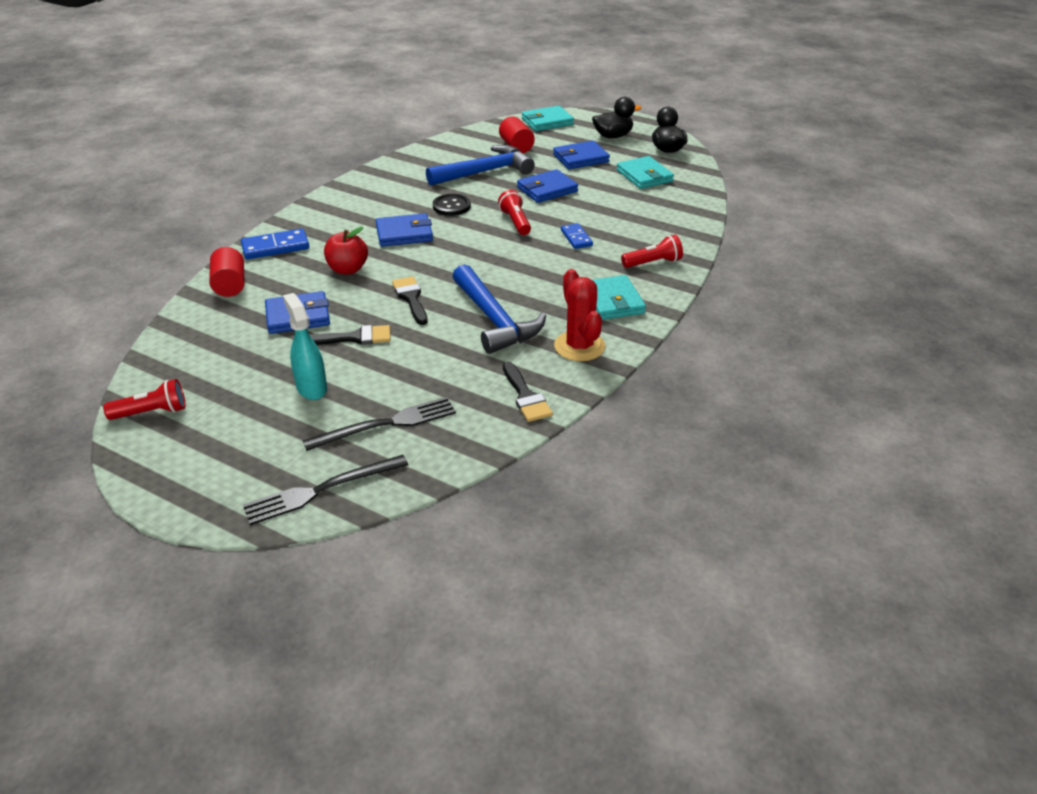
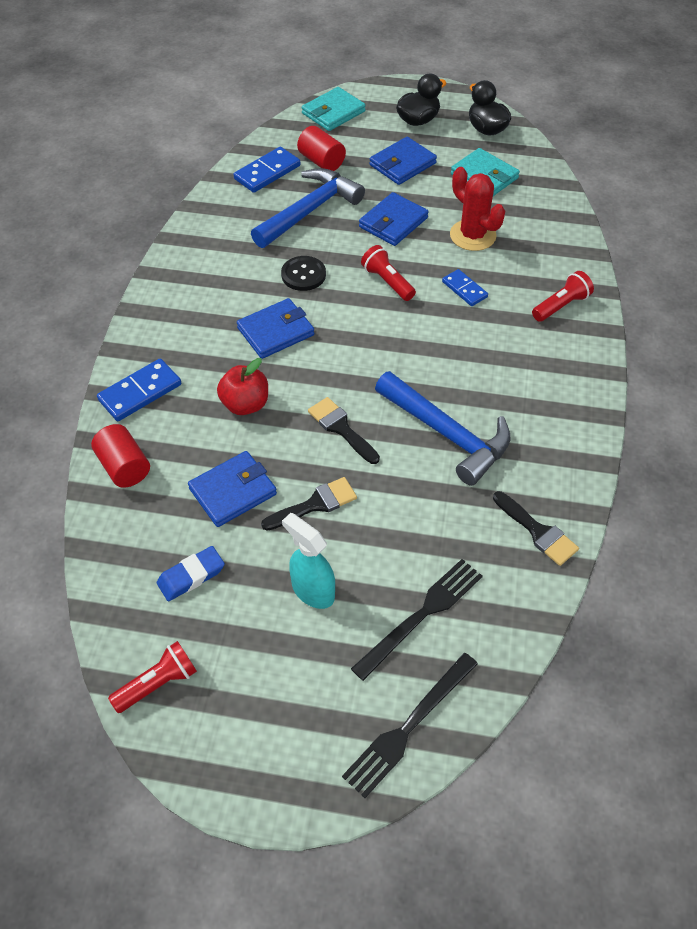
camera: 20 degrees left, 15 degrees up
(227, 357) = (191, 576): none -> blue eraser
(469, 146) = (267, 172): none -> blue domino
(579, 346) = (552, 446): red cactus -> red cactus (472, 235)
(612, 301) = (550, 373): turquoise wallet -> none

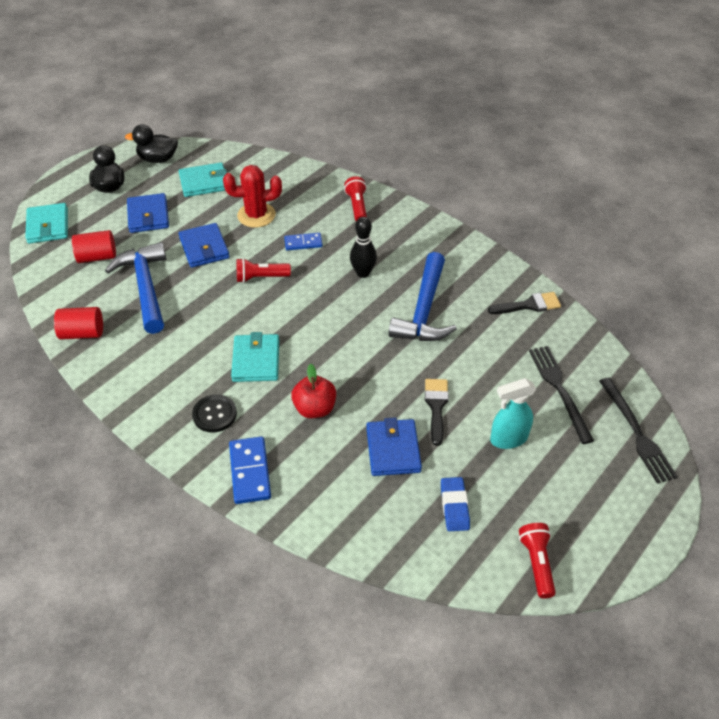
camera: 60 degrees left, 5 degrees down
(124, 467) = (321, 511): red cylinder -> red cylinder (82, 333)
(267, 172) = (75, 293): blue domino -> none
(276, 331) = (256, 360): blue wallet -> turquoise wallet
(303, 275) = (211, 320): black button -> black button (214, 414)
(341, 428) = (378, 363): black brush -> none
(447, 434) = (424, 310): blue hammer -> blue hammer turned 120 degrees clockwise
(461, 357) = (363, 273): none -> black bowling pin

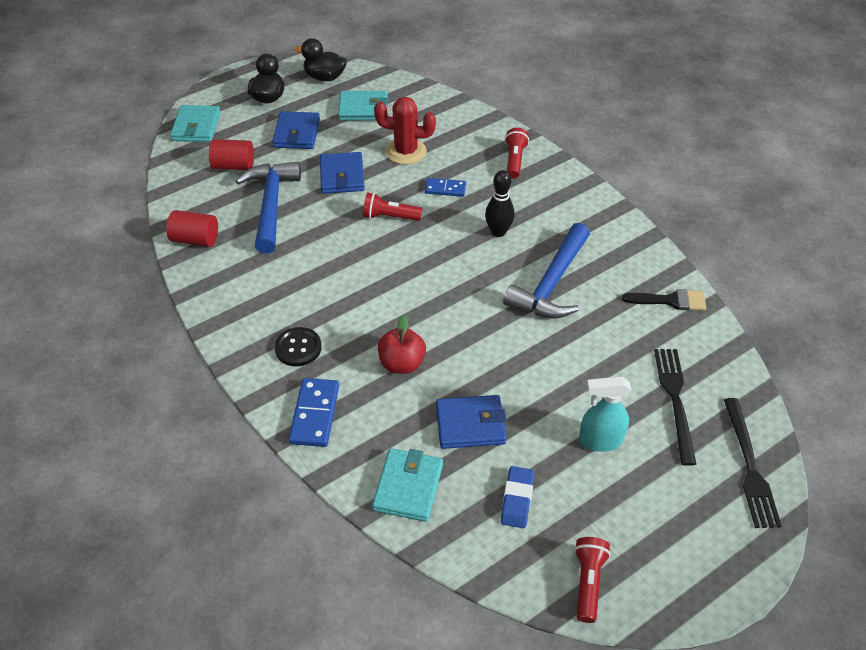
camera: 15 degrees right, 0 degrees up
(256, 360) = (357, 301): turquoise wallet -> turquoise wallet (408, 487)
(393, 450) = (470, 424): blue wallet -> blue wallet turned 75 degrees clockwise
(436, 406) = (531, 389): black brush -> none

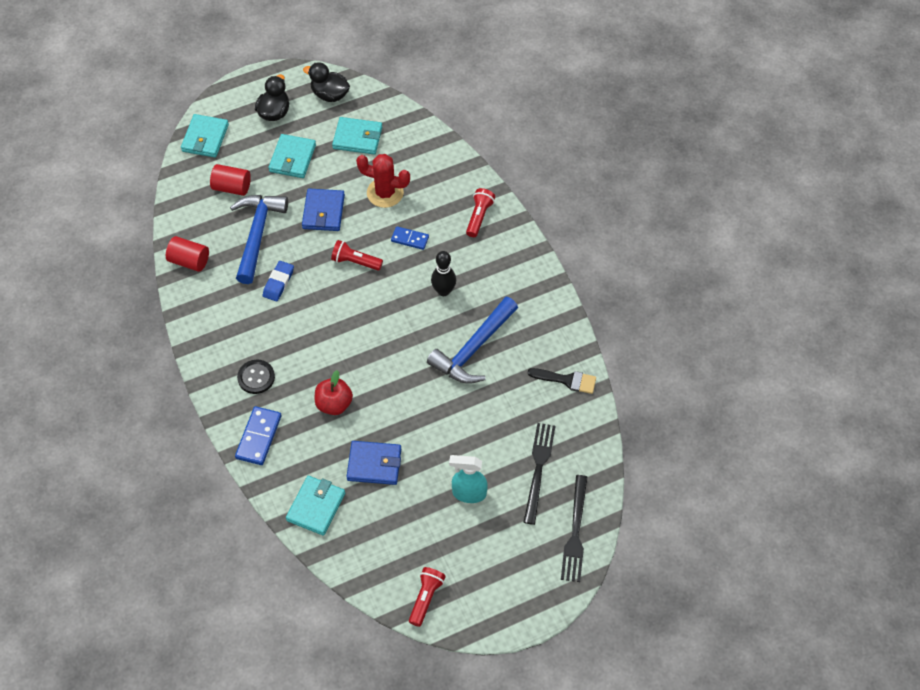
camera: 10 degrees right, 10 degrees up
(296, 133) = (292, 158): blue wallet -> turquoise wallet
(517, 499) = (393, 529): blue eraser -> blue eraser (278, 283)

